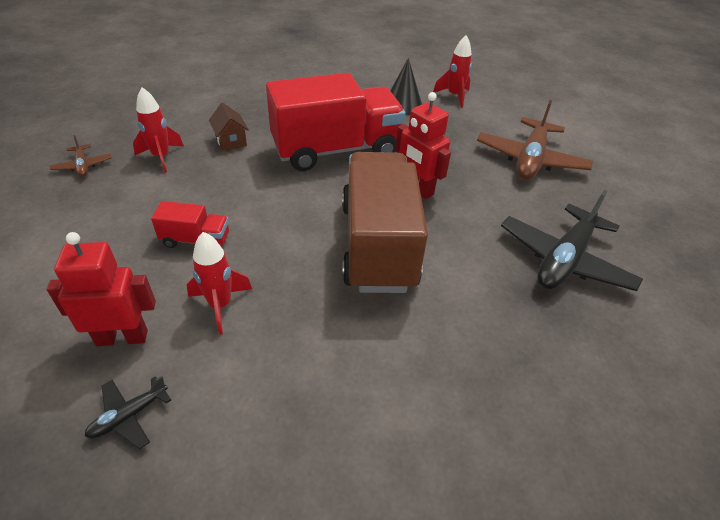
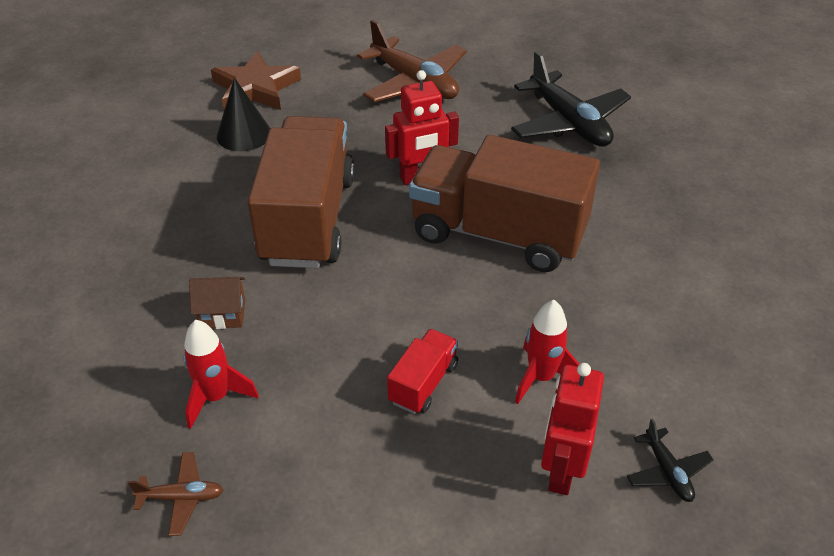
camera: 65 degrees left, 0 degrees up
(336, 150) = (308, 219): red truck -> brown truck
(454, 96) = (255, 88): red rocket -> brown star

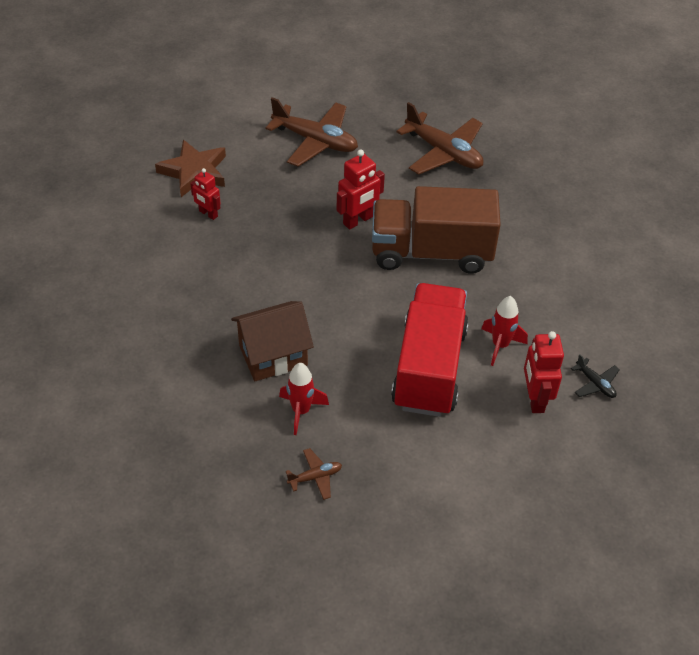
camera: 20 degrees left, 5 degrees up
(222, 314) = (273, 355): brown house -> brown house, size x1.85
(244, 134) = (208, 214): black cone -> red robot
(308, 219) = (294, 272): brown truck -> none
(423, 383) = (429, 368): red truck -> red truck, size x2.31
(568, 123) = (443, 152): black plane -> brown plane

